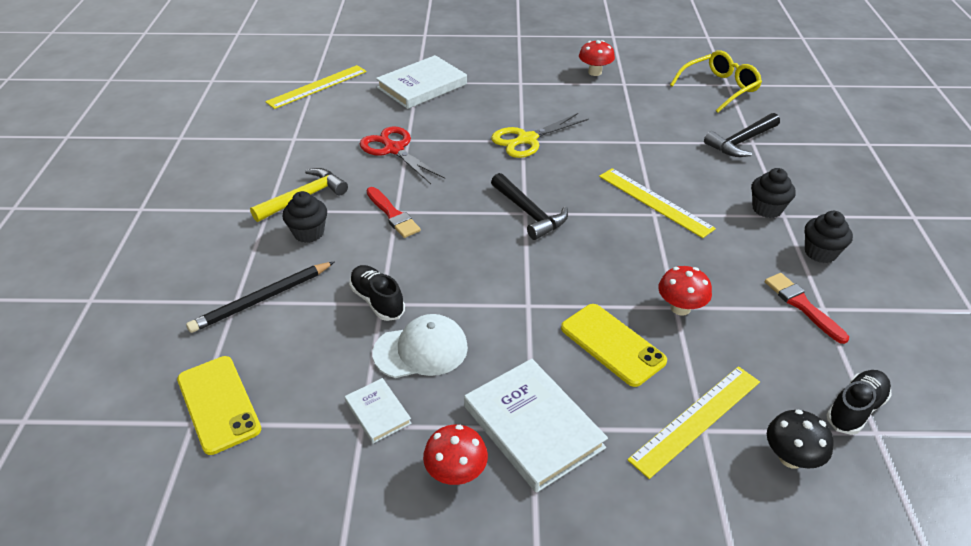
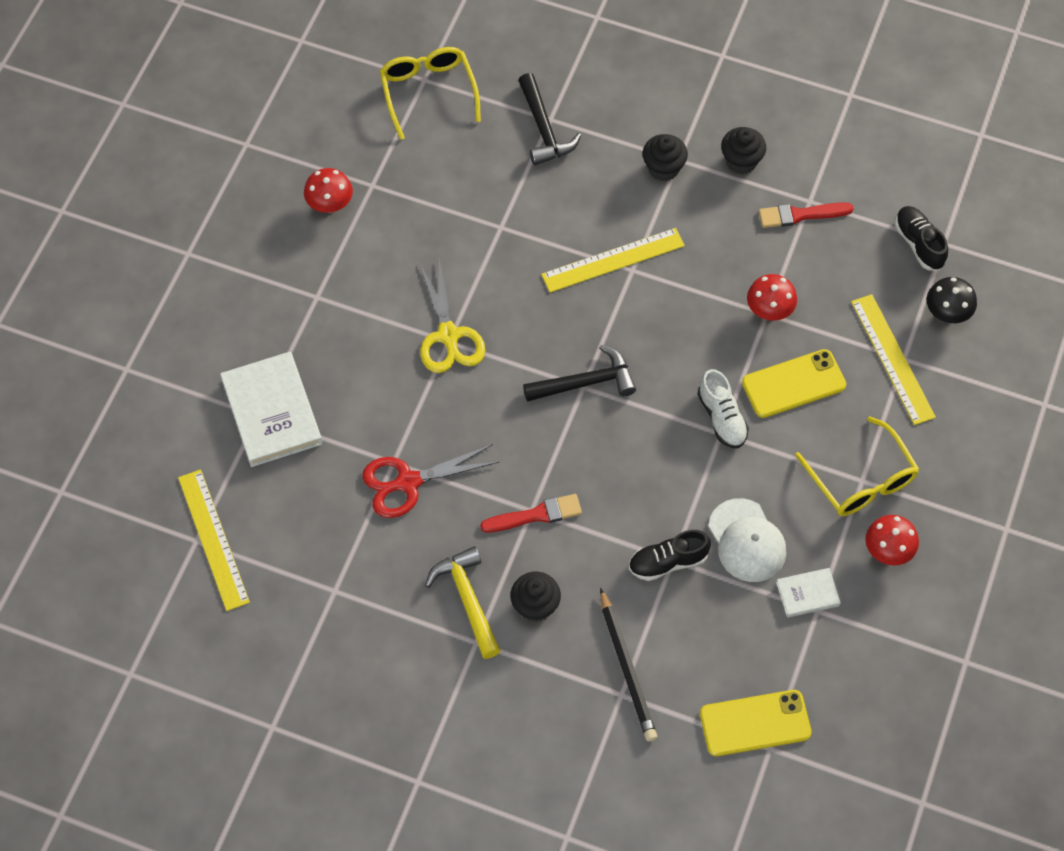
camera: 70 degrees left, 20 degrees up
(421, 350) = (747, 541): white cap -> white cap turned 150 degrees clockwise
(533, 427) = (861, 480): white book -> yellow glasses
(544, 302) = (722, 418): none -> white shoe

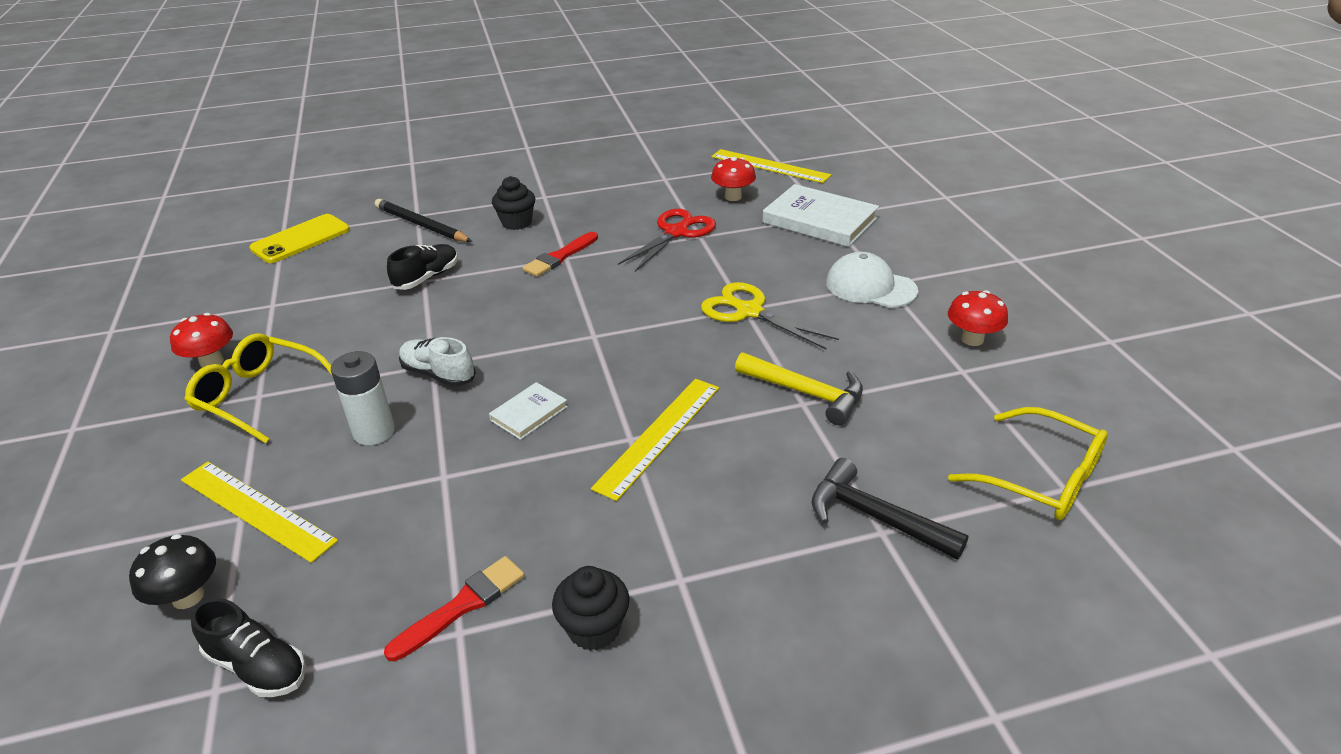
camera: 145 degrees right, 25 degrees down
(467, 599) = (570, 207): yellow hammer -> yellow hammer (807, 393)
(586, 382) = (593, 339): black hammer -> none
(663, 168) = (689, 557): black cupcake -> none
(747, 541) = (362, 314): white cap -> white cap (870, 287)
(769, 310) = (441, 480): red mushroom -> red mushroom (733, 197)
(793, 384) = (374, 432): yellow phone -> white battery
(807, 594) = (286, 309): white book -> white book (529, 413)

